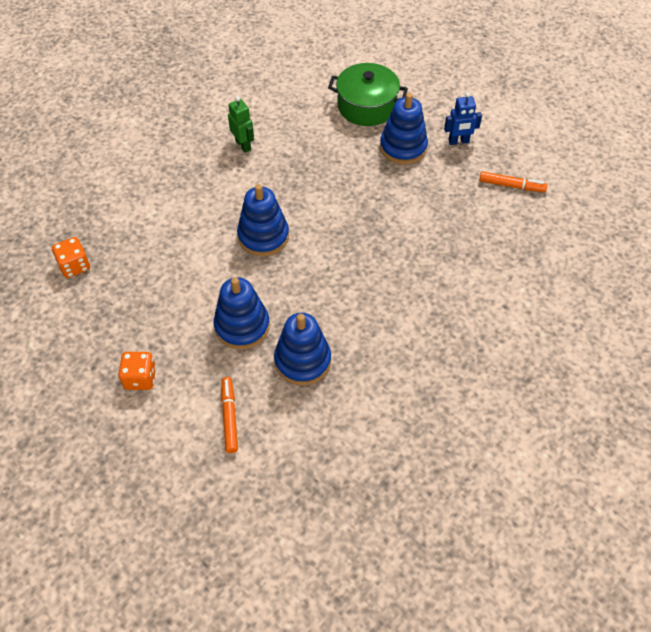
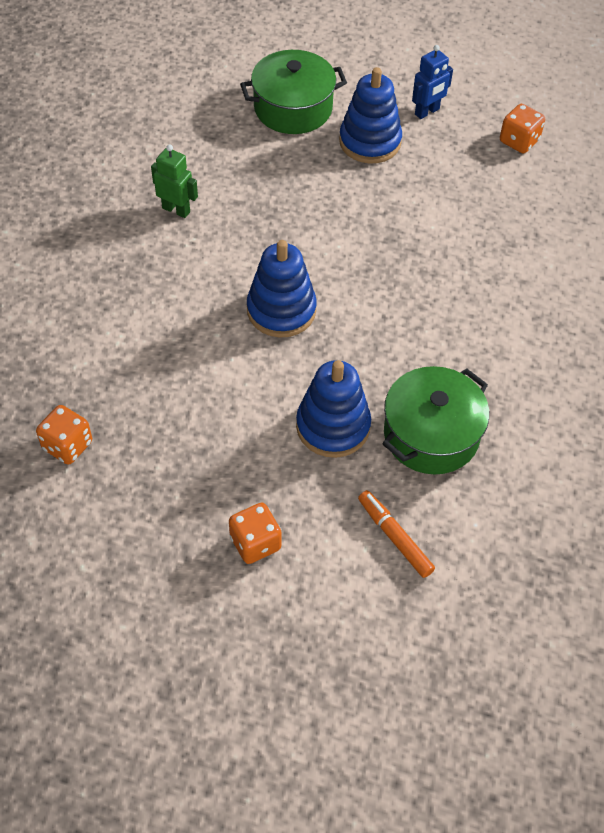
camera: 30 degrees left, 0 degrees up
(302, 361) = (431, 434): blue stacking toy -> green pot
(511, 186) = (519, 141): orange marker -> orange dice

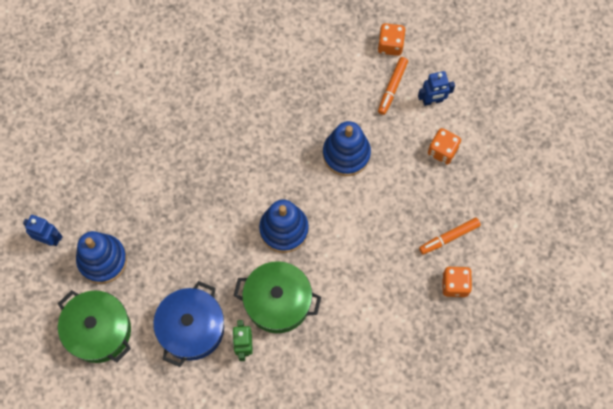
camera: 120 degrees left, 15 degrees up
(132, 476) = (449, 237): none -> orange marker
(233, 177) = (192, 328): none -> blue pot
(340, 577) = (432, 100): none -> blue robot
(431, 434) = (317, 102): green pot -> green pot (278, 302)
(519, 141) = (44, 166): orange dice -> orange dice (390, 45)

